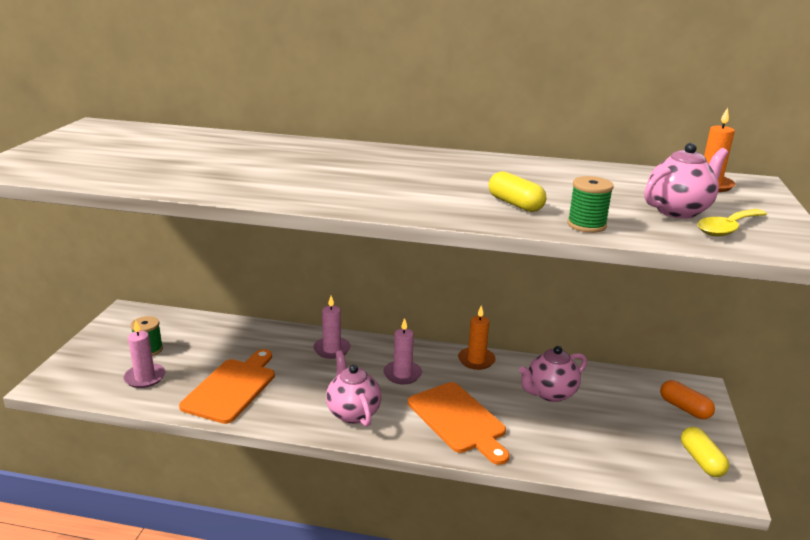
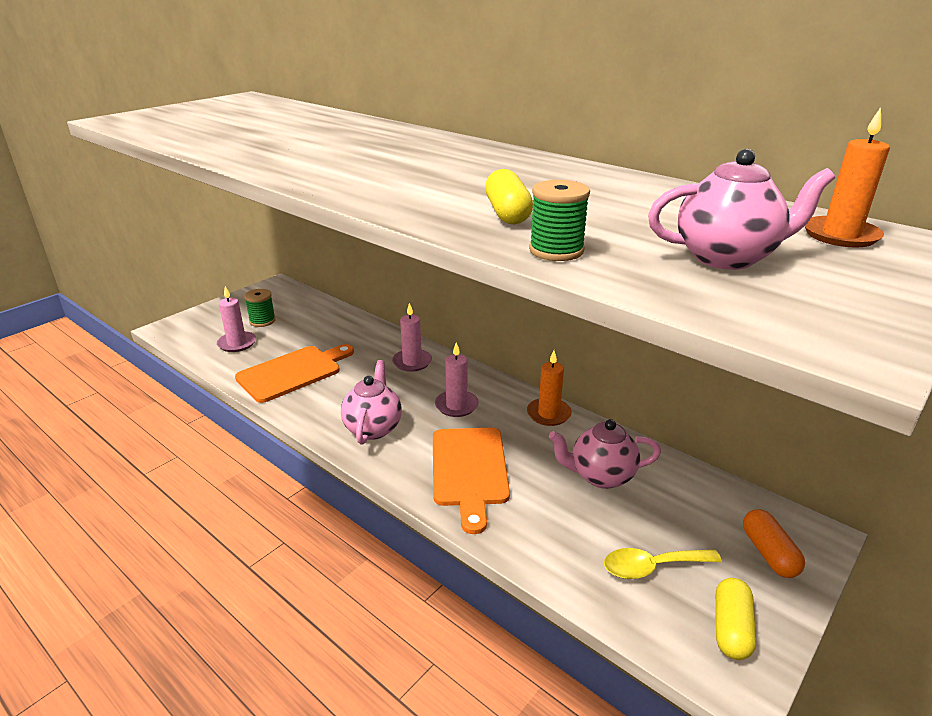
camera: 30 degrees right, 5 degrees up
(727, 228) = (770, 294): yellow spoon -> yellow spoon (652, 567)

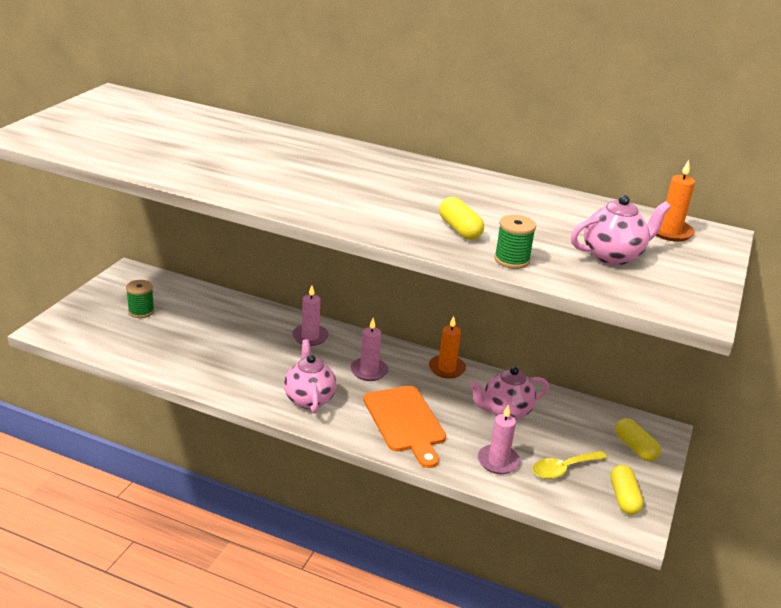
camera: 20 degrees left, 0 degrees up
(237, 343) = (131, 337): pink candle -> pink candle (498, 461)
(293, 372) = (206, 359): orange cutting board -> none
(768, 553) = (634, 448): orange capsule -> yellow capsule

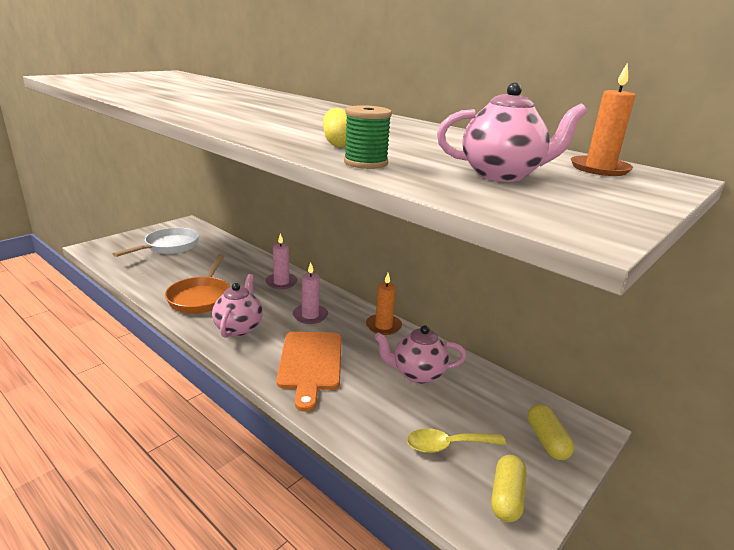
camera: 20 degrees right, 5 degrees down
(141, 311) = (169, 247): green spool -> white pan
(239, 372) = (201, 297): none -> orange pan
(498, 461) = (378, 420): pink candle -> none

